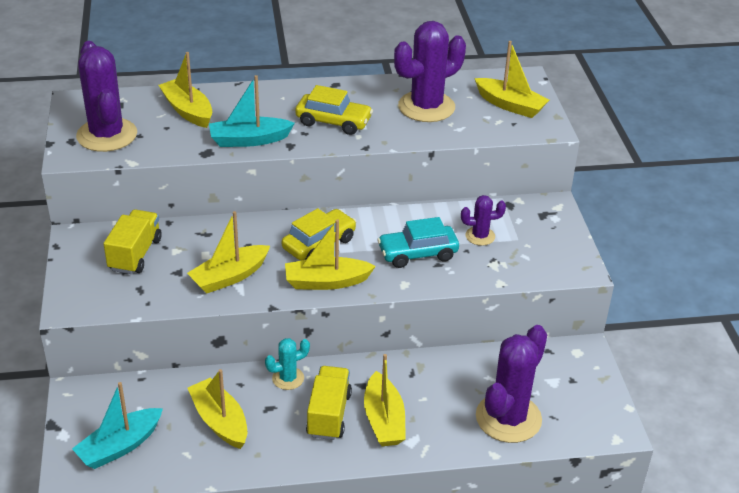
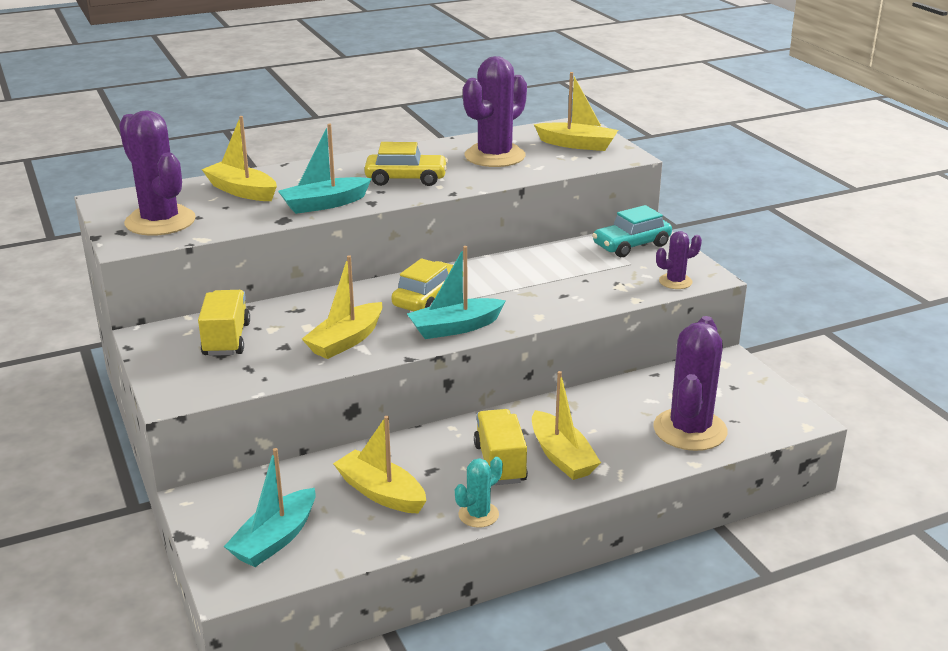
camera: 15 degrees left, 10 degrees down
(288, 378) = (437, 440): turquoise cactus -> turquoise cactus (478, 515)
(326, 282) = (455, 327): yellow boat -> turquoise boat
(418, 254) = (537, 290): turquoise car -> turquoise car (631, 245)
(480, 236) = (591, 267): purple cactus -> purple cactus (675, 282)

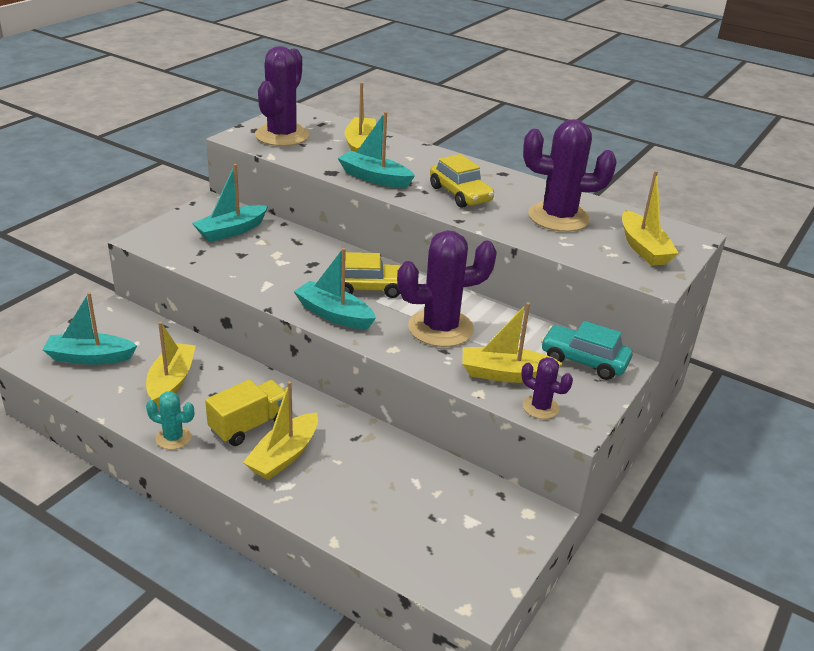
camera: 55 degrees right, 5 degrees up
(226, 339) = (231, 231): yellow truck -> turquoise boat
(346, 341) = (270, 275): yellow boat -> yellow boat (506, 374)
(690, 430) = (387, 522): purple cactus -> purple cactus (440, 328)

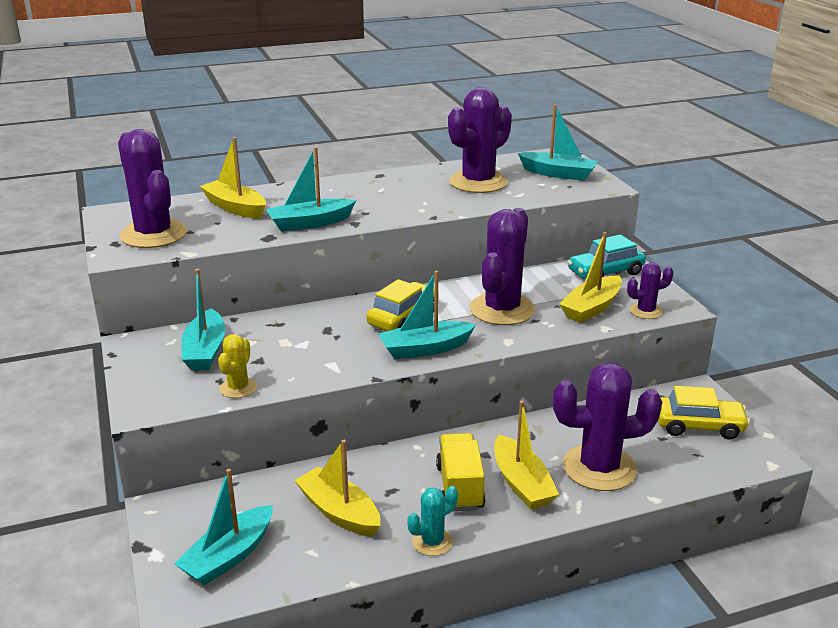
camera: 50 degrees left, 5 degrees down
(199, 261) = (238, 388): none -> yellow cactus
(347, 492) = (599, 468): none -> purple cactus
(460, 194) = (391, 201): yellow car -> yellow car (698, 426)
(643, 248) = (558, 174): yellow boat -> turquoise boat

